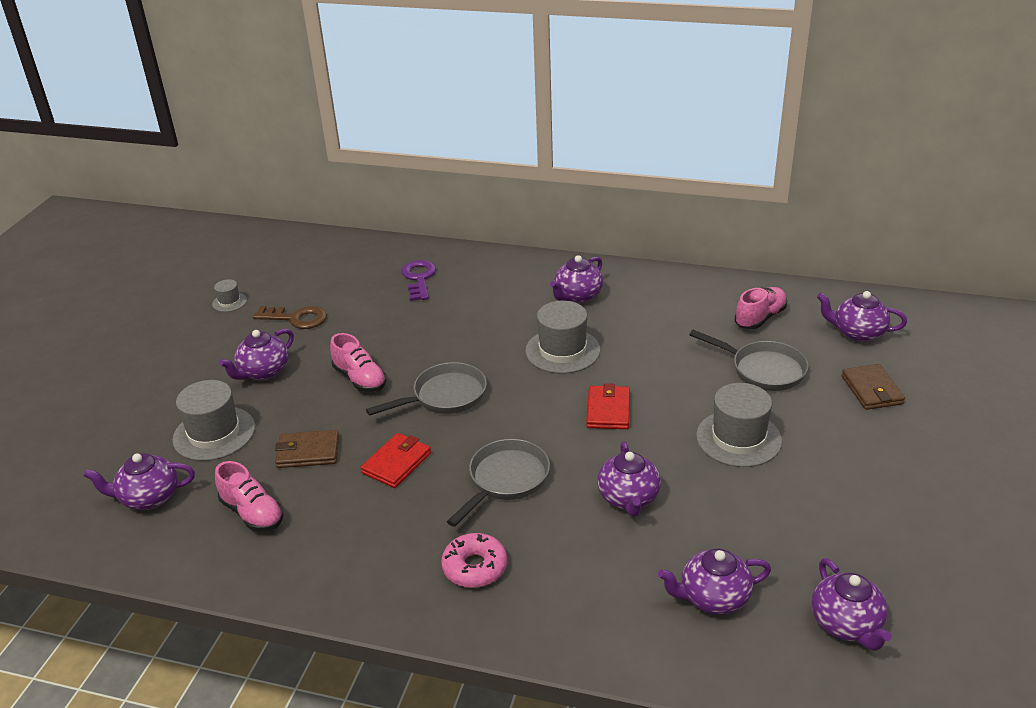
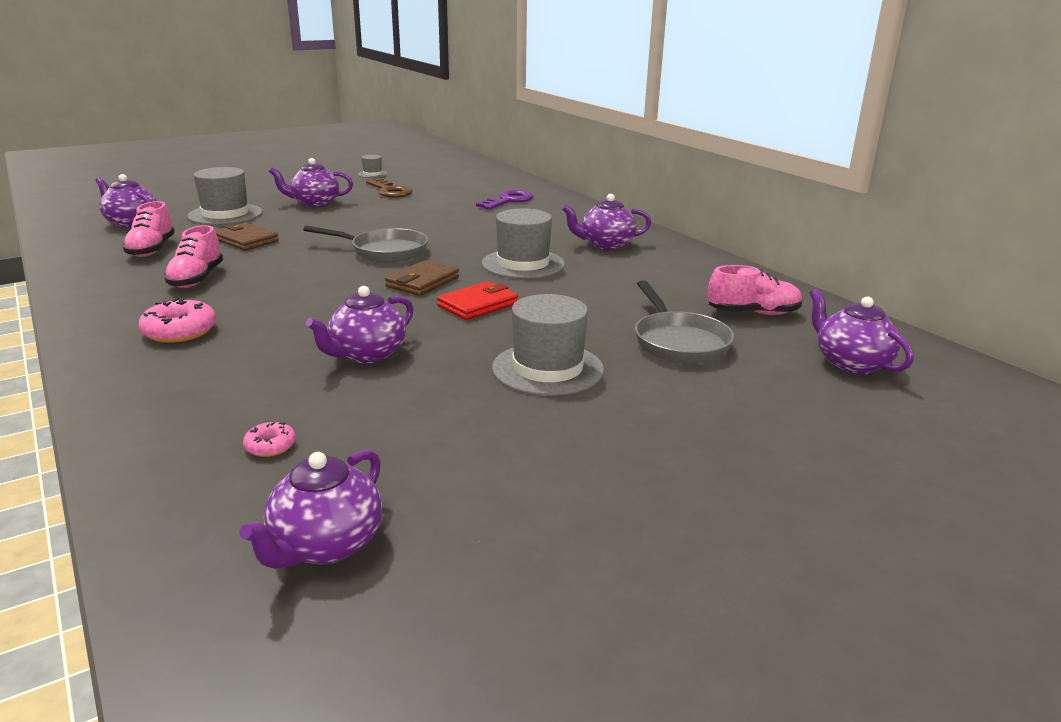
camera: 40 degrees right, 10 degrees down
(360, 379) = (356, 225): pink shoe -> pink shoe (196, 279)
(396, 463) = (275, 265): red wallet -> none
(506, 480) = (314, 303): grey pan -> none
(713, 598) = (270, 446): purple teapot -> pink donut
(872, 390) = (775, 405): brown wallet -> brown wallet (422, 282)

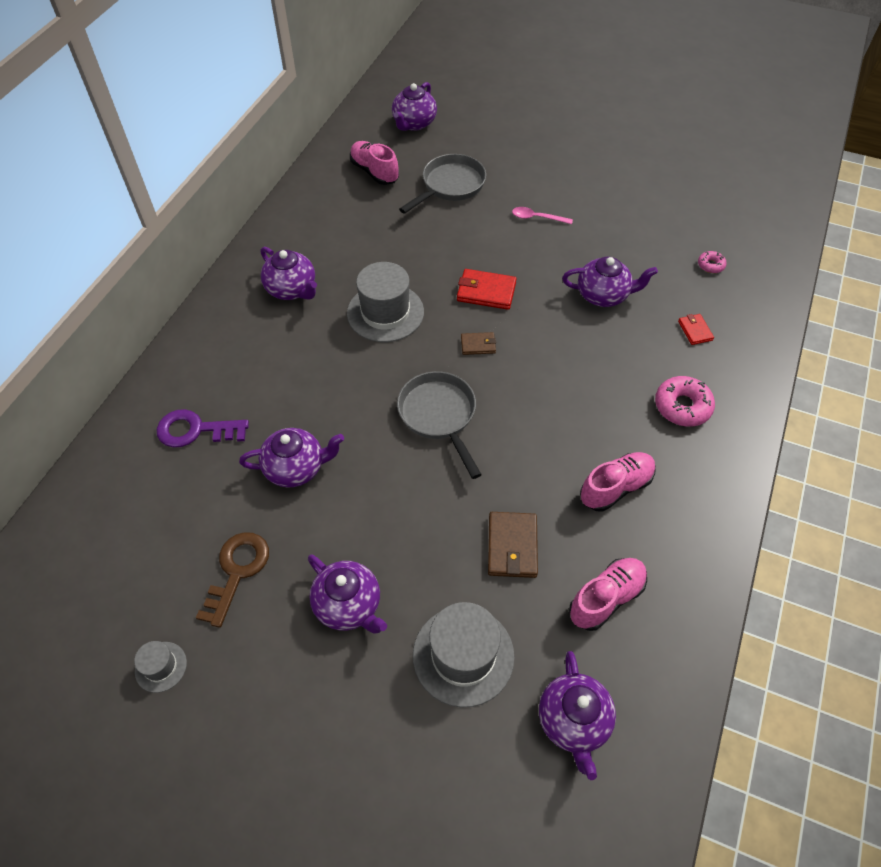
camera: 125 degrees left, 30 degrees up
(223, 380) = (695, 330): none -> red wallet
(325, 545) = (731, 206): purple teapot -> purple teapot (296, 468)
(422, 282) = (478, 345): brown wallet -> brown wallet, size x0.59
(548, 369) = (537, 218): grey hat -> pink spoon

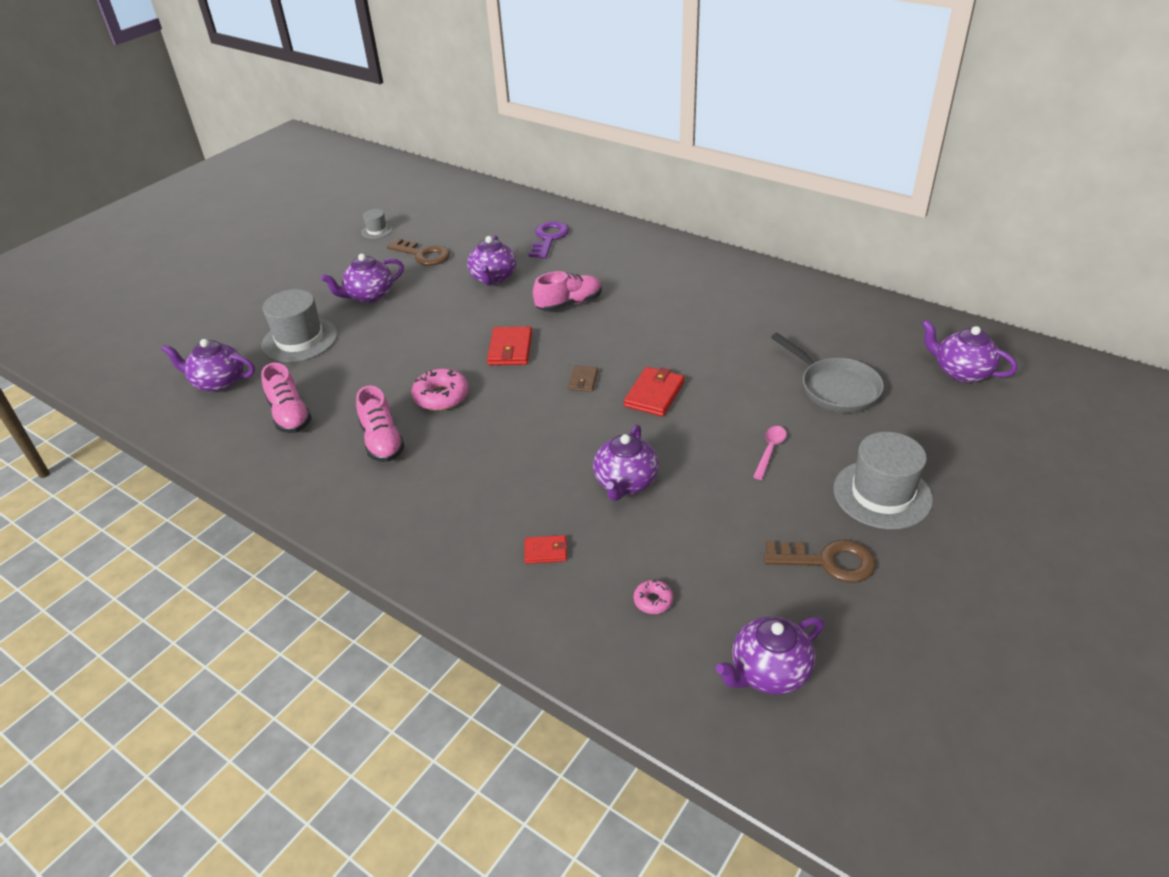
camera: 105 degrees right, 15 degrees down
(292, 289) = (687, 281): purple teapot -> purple teapot (768, 672)
(374, 172) = (861, 336): pink shoe -> pink shoe (569, 304)
(385, 312) = (643, 329): grey hat -> grey hat (882, 494)
(439, 415) = (510, 349): grey pan -> red wallet
(512, 546) = (365, 373): brown wallet -> none
(637, 187) = (828, 561): none -> brown key
(682, 406) = (446, 511): pink donut -> pink donut (441, 396)

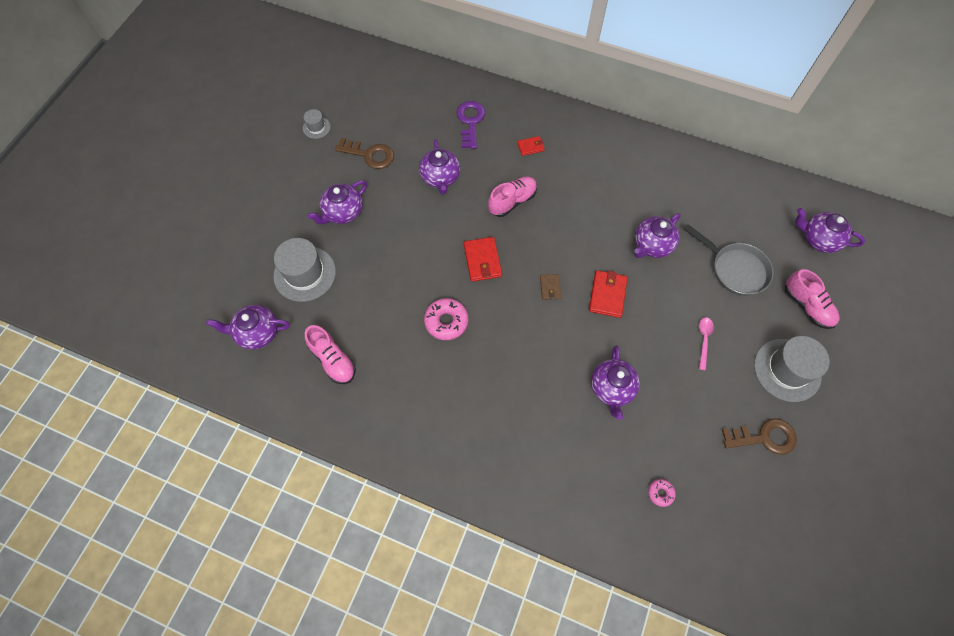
camera: 15 degrees left, 25 degrees up
(382, 441) = (418, 376): pink shoe -> pink shoe (807, 306)
(546, 551) = (575, 463): red wallet -> red wallet (530, 147)
(768, 672) = (747, 537): purple teapot -> purple teapot (652, 245)

